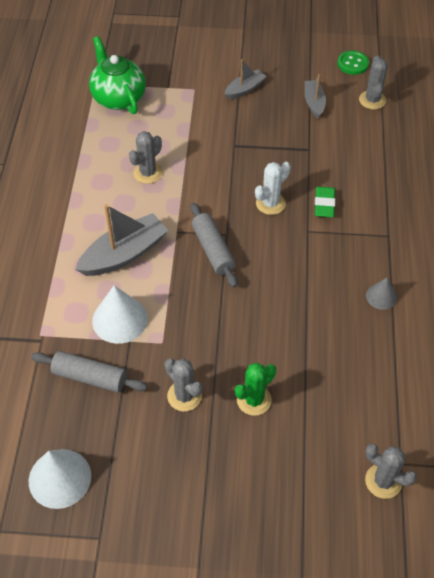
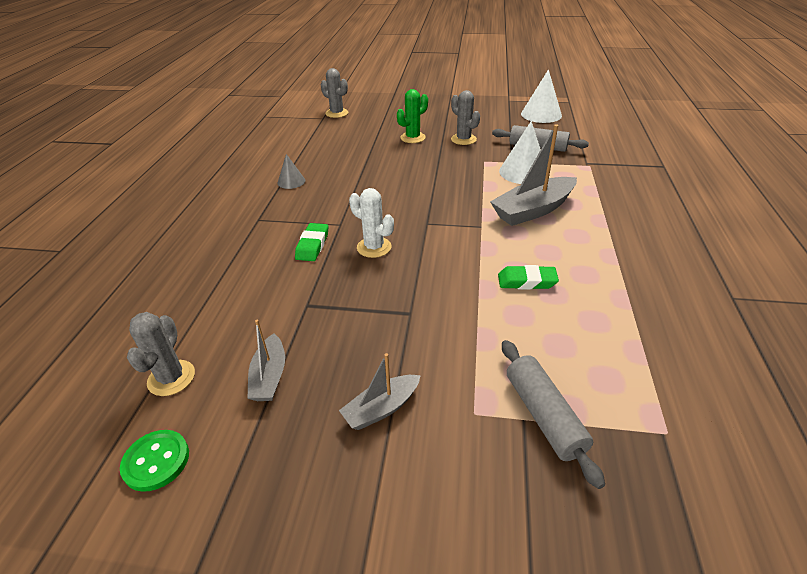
camera: 175 degrees left, 15 degrees down
(118, 98) = (610, 399): green teapot -> none
(148, 173) = (527, 281): grey cactus -> green eraser
(213, 250) = (441, 212): grey rolling pin -> grey rolling pin (544, 415)
(270, 203) = (374, 247): white cactus -> white cactus turned 75 degrees clockwise

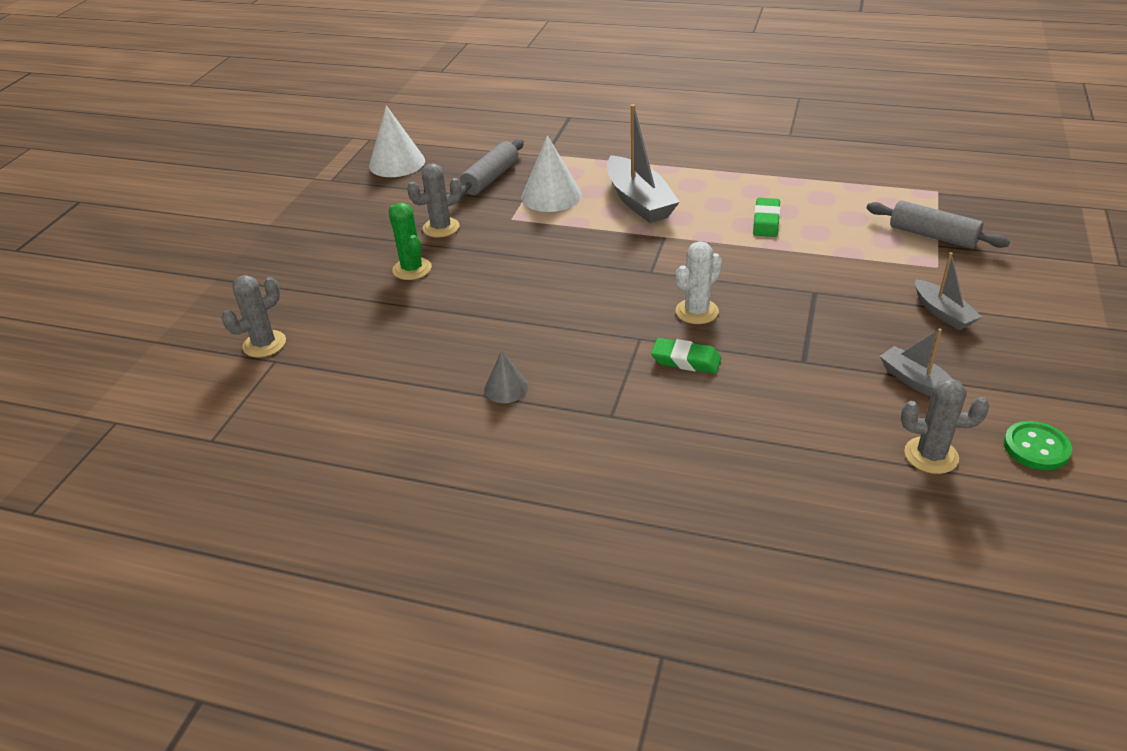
camera: 80 degrees left, 0 degrees up
(269, 376) = (916, 382): grey boat -> grey boat turned 135 degrees counterclockwise
(544, 415) = (933, 236): grey rolling pin -> grey rolling pin turned 45 degrees clockwise

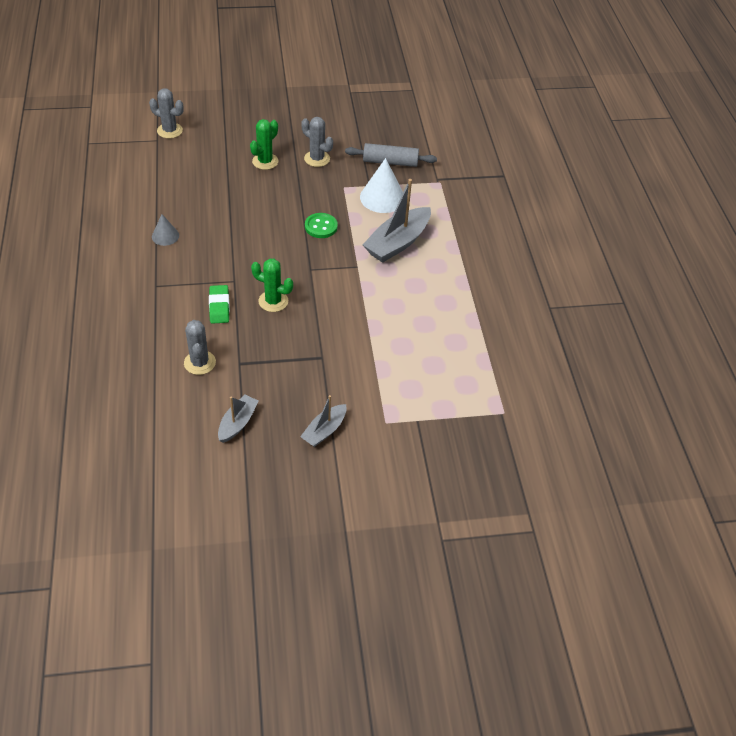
camera: 60 degrees right, 10 degrees up
(397, 163) = (387, 113): white cone -> none
(697, 311) = (273, 301): white cactus -> green cactus
(766, 221) = (403, 316): green eraser -> none
(931, 455) = (165, 437): grey cactus -> grey cactus (200, 363)
(933, 236) = (429, 416): grey rolling pin -> none
(1036, 447) = (190, 490): green button -> green button (321, 227)

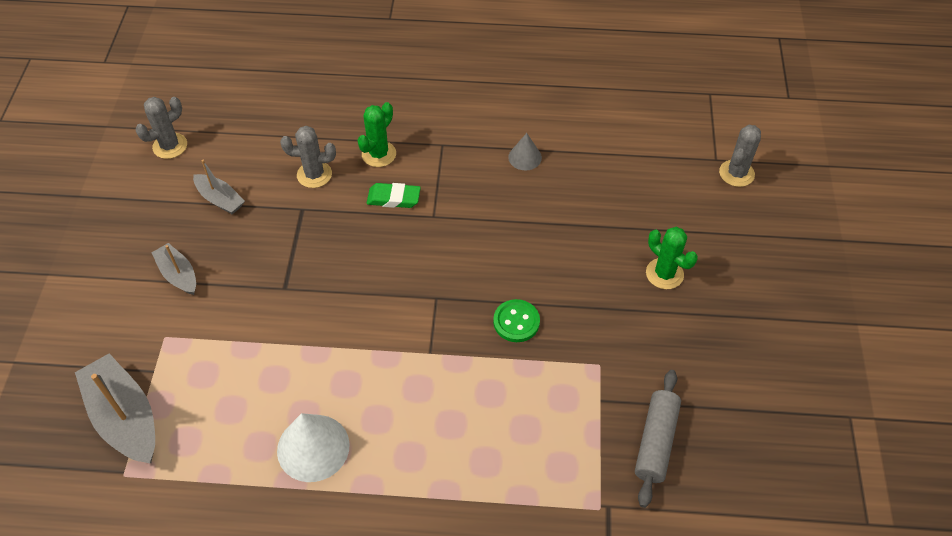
camera: 105 degrees right, 5 degrees up
(273, 301) = (389, 251): green cactus -> green cactus (379, 154)
(317, 159) = (668, 339): grey cactus -> grey cactus (170, 146)
(382, 197) = (570, 413): white cone -> white cone (313, 447)
(397, 243) = (466, 413): grey boat -> grey boat (125, 418)

